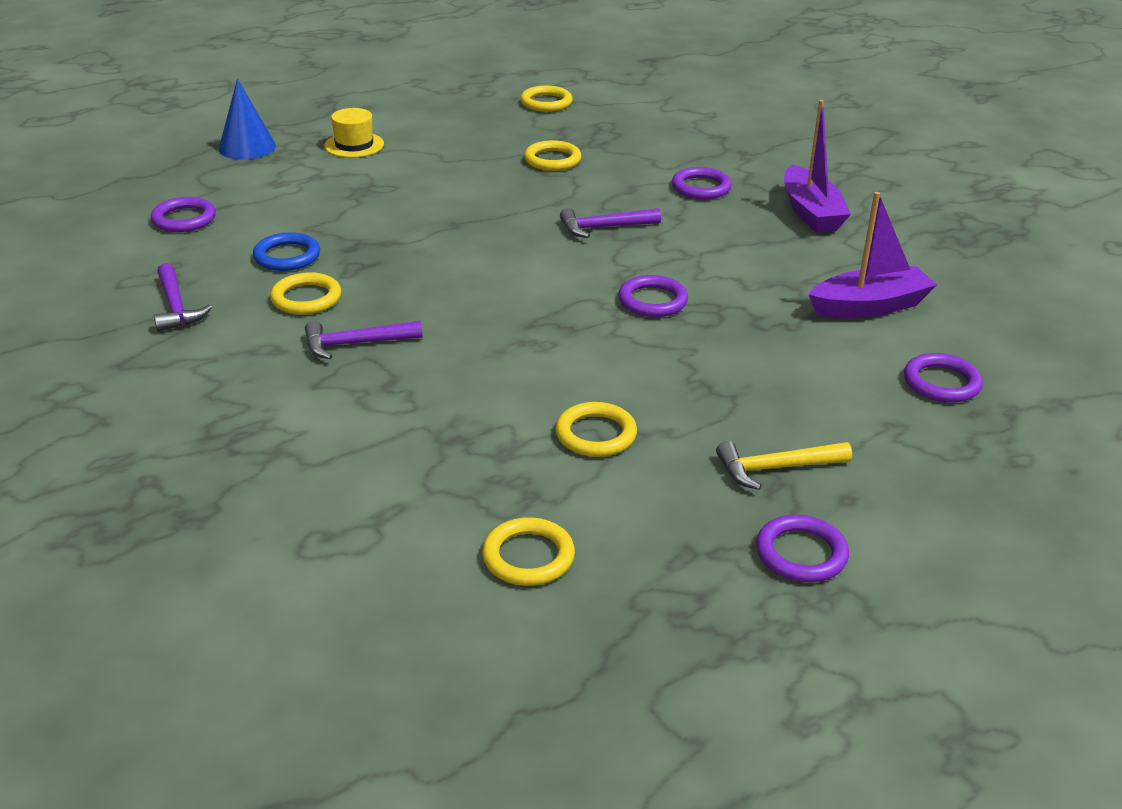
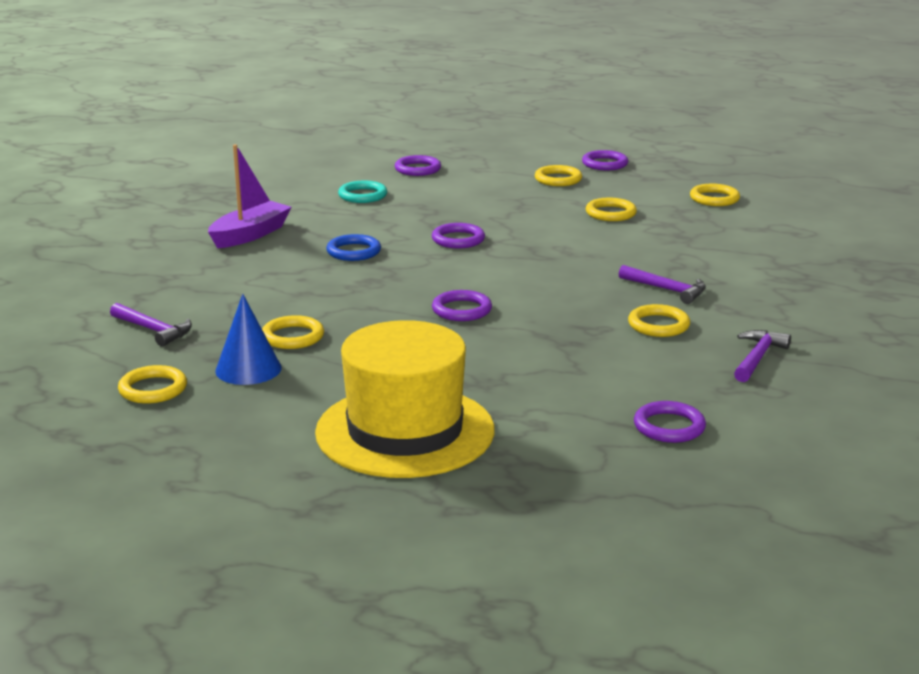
camera: 130 degrees left, 10 degrees down
(247, 147) = (503, 482): blue cone -> blue cone (248, 369)
(287, 256) = (629, 357): blue ring -> blue ring (353, 252)
(354, 145) = (405, 431): yellow hat -> yellow hat, size x2.37
(604, 227) = (384, 280): purple hammer -> purple hammer (153, 330)
(701, 187) = (261, 273): purple ring -> purple ring (461, 310)
(776, 468) = (558, 179): yellow hammer -> yellow ring
(869, 307) = (362, 195): purple boat -> turquoise ring

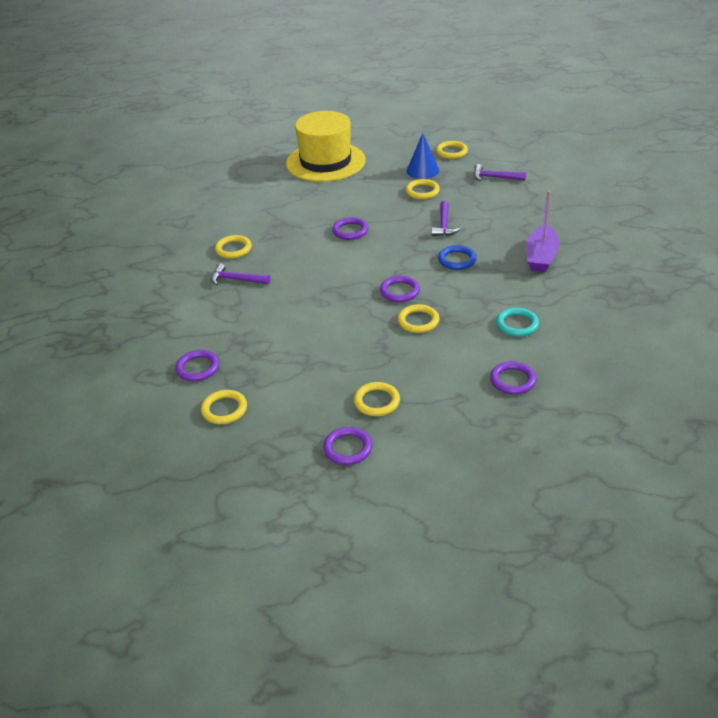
camera: 160 degrees right, 15 degrees up
(610, 213) = (306, 358): yellow ring -> yellow ring (418, 321)
(669, 427) = (212, 191): purple ring -> purple ring (198, 368)
(757, 358) = (174, 240): purple hammer -> purple hammer (444, 225)

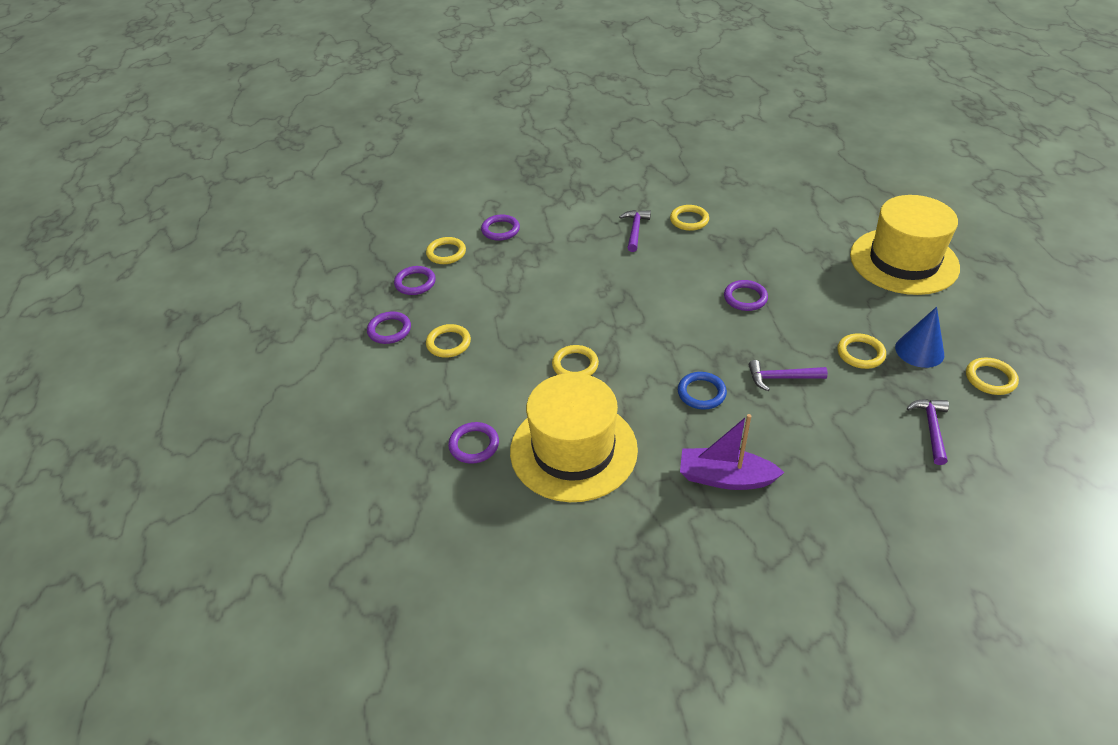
camera: 85 degrees right, 5 degrees up
(399, 291) = (629, 347): purple ring -> purple ring (415, 283)
(517, 324) = (573, 450): turquoise ring -> yellow hat

